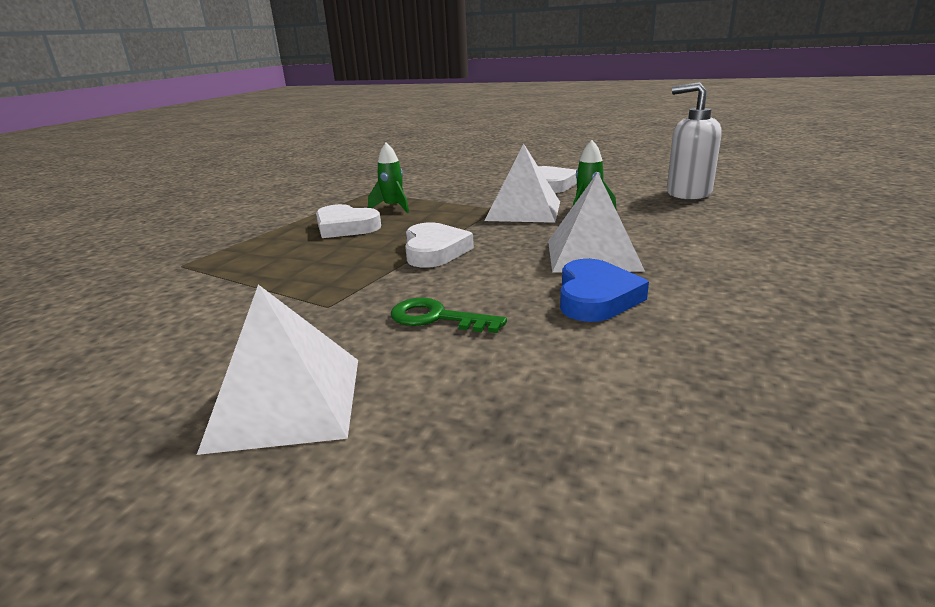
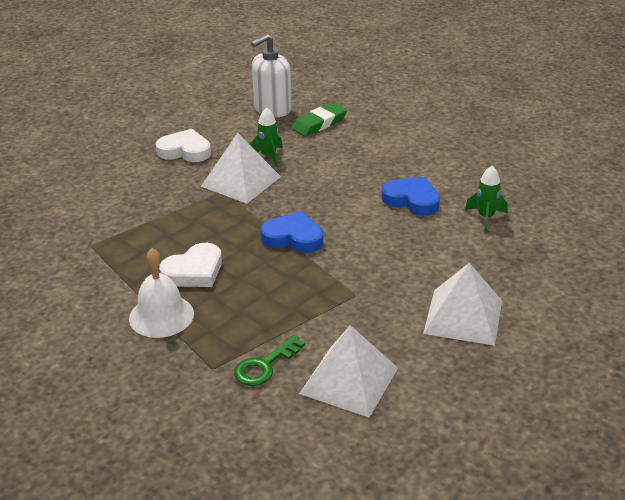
camera: 70 degrees left, 10 degrees up
(269, 231) = (161, 316): none -> white bell
(393, 207) = (162, 239): green rocket -> green rocket (486, 217)
(434, 251) = (293, 237): white heart -> blue heart
(437, 318) = (401, 256): green key -> green key (264, 366)
(593, 254) = (352, 182): white pyramid -> white pyramid (349, 380)
(700, 215) = (319, 123): none -> green eraser

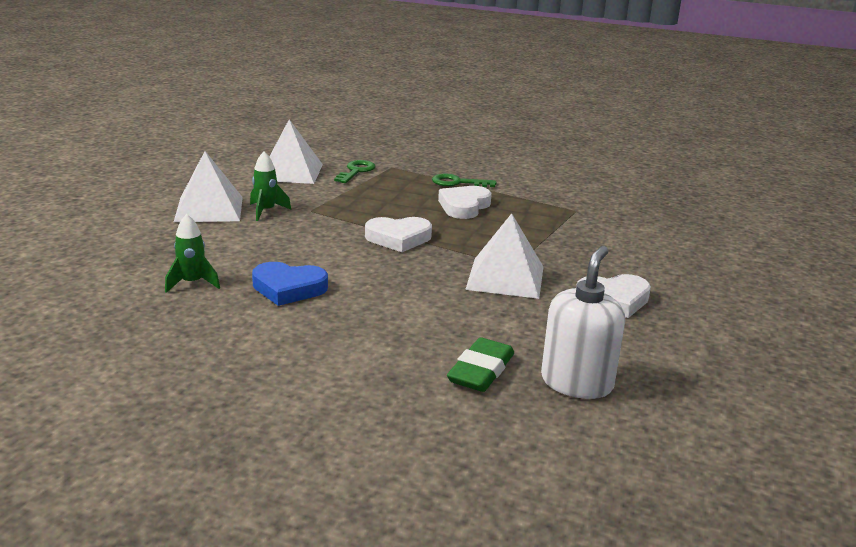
camera: 155 degrees right, 10 degrees down
(161, 316) = (458, 183): white bell -> green key
(268, 156) = (504, 310): green rocket -> green rocket (266, 211)
(293, 237) = (398, 238): blue heart -> white heart

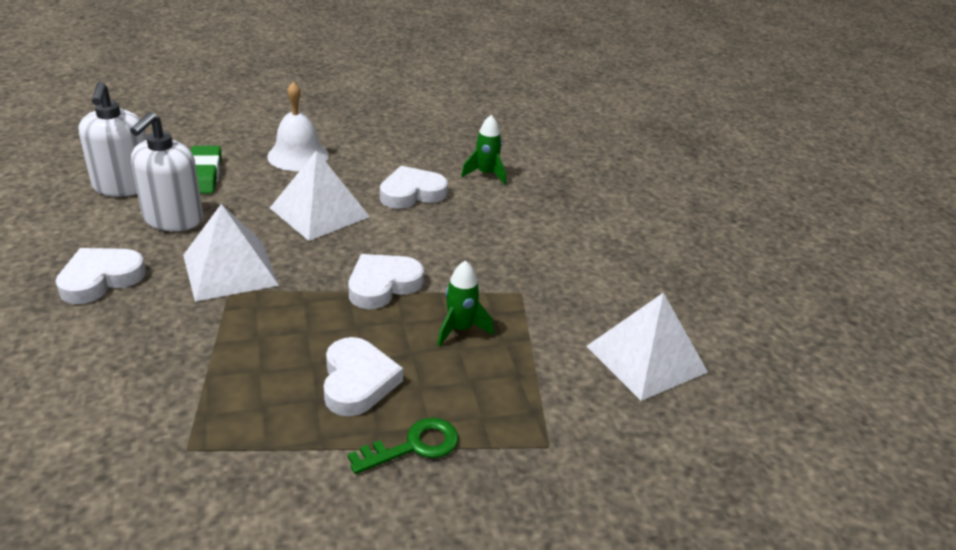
camera: 145 degrees right, 10 degrees up
(209, 209) = (611, 253): white pyramid -> white pyramid (319, 212)
(266, 211) = (558, 272): green rocket -> green rocket (460, 329)
(288, 288) = (412, 193): blue heart -> white heart
(355, 362) = (298, 156): none -> white bell
(356, 171) = (578, 404): green key -> none
(535, 331) = (173, 219): none -> white soap dispenser

